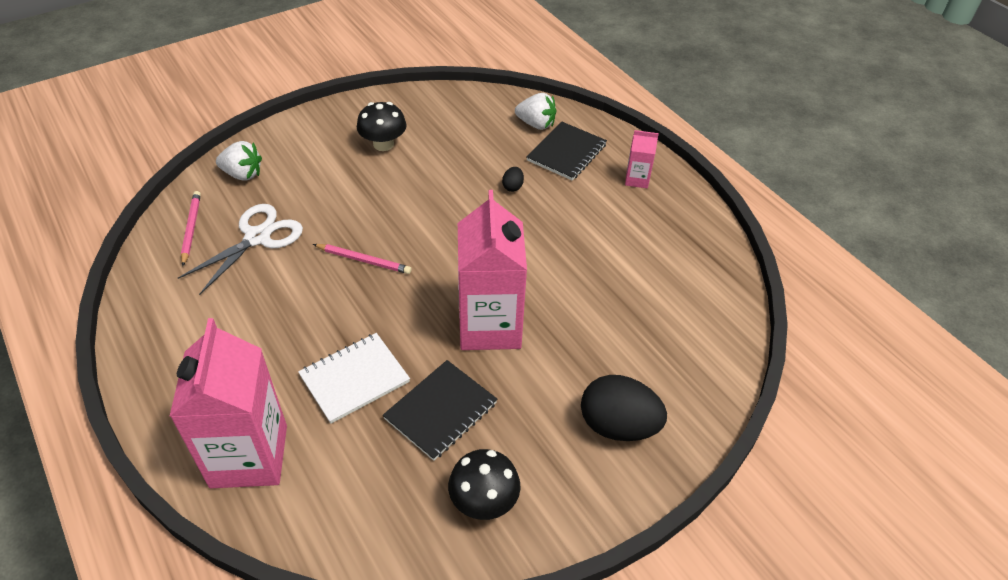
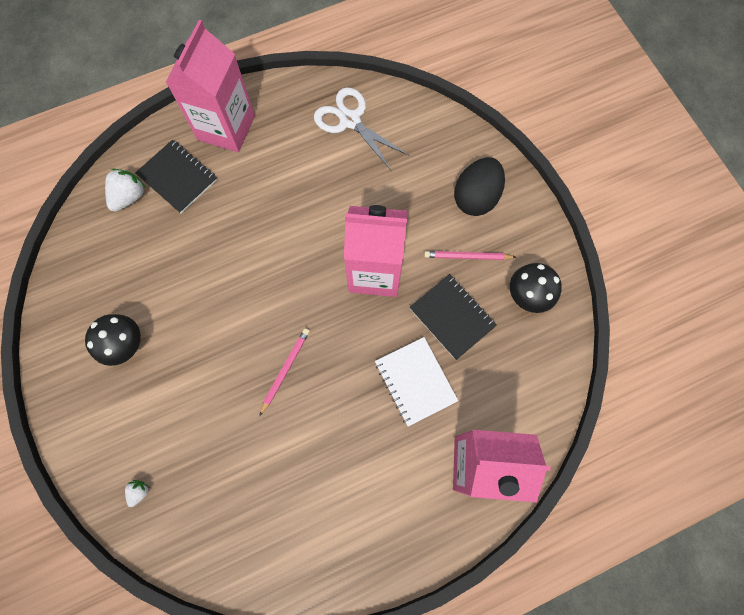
camera: 80 degrees left, 25 degrees up
(191, 229) = (213, 540): pink pencil -> pink pencil (467, 256)
(242, 174) = (139, 492): white strawberry -> white strawberry, size x0.54
(257, 237) = (238, 471): white scissors -> white scissors (350, 120)
(512, 187) = (214, 231): black egg -> none
(637, 179) = (226, 128): pink carton -> pink carton, size x2.21

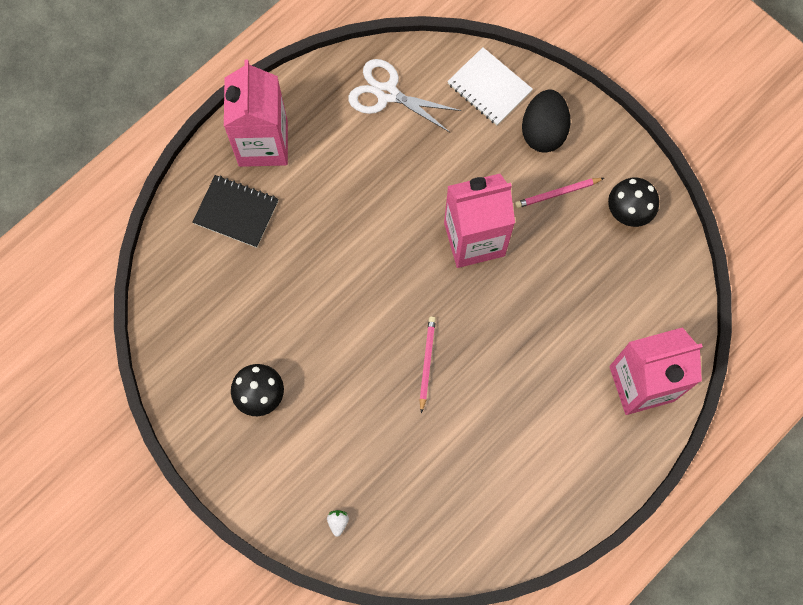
camera: 20 degrees left, 0 degrees up
(129, 197) = (195, 249): white strawberry -> none
(415, 381) = (554, 329): white notebook -> white notebook (489, 87)
(452, 317) = (565, 257): black notebook -> none

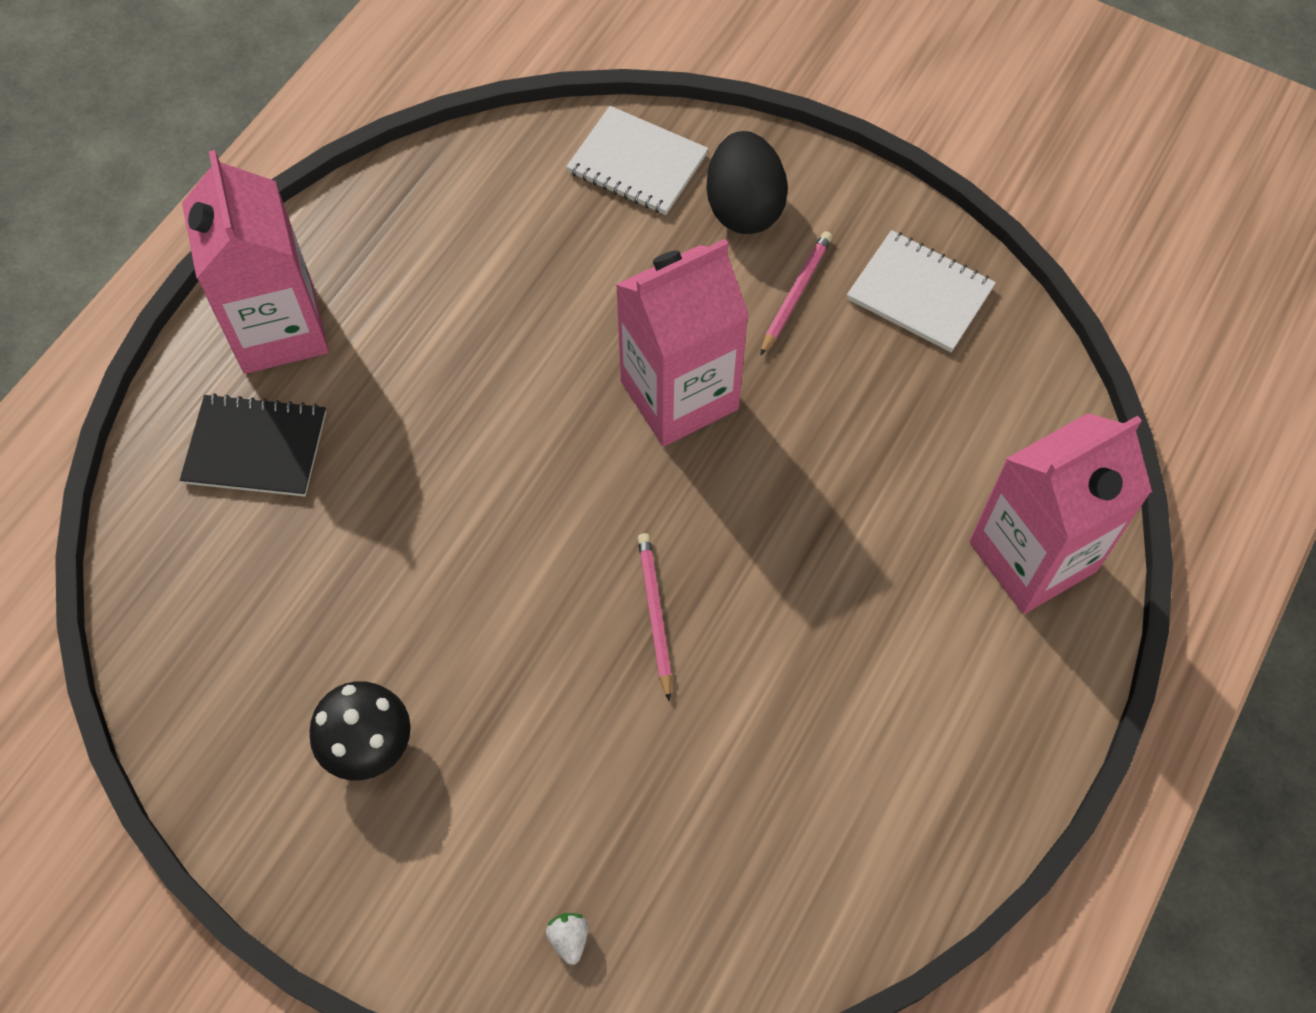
camera: 15 degrees left, 10 degrees down
(387, 93) = (472, 208): white scissors -> none
(557, 193) = (796, 294): pink pencil -> pink pencil turned 150 degrees clockwise
(628, 211) = (920, 293): black mushroom -> white notebook

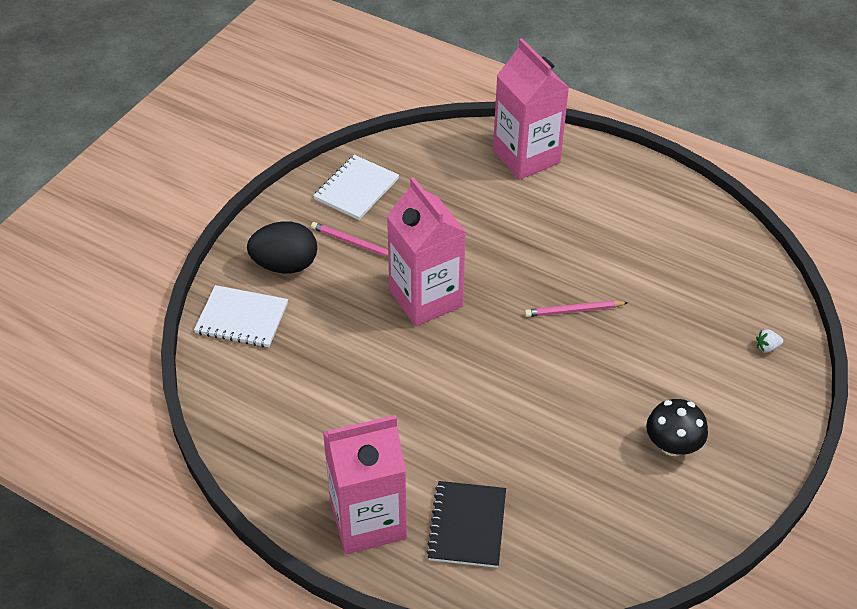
camera: 90 degrees left, 15 degrees down
(637, 163) = (242, 318): white notebook -> white notebook turned 75 degrees clockwise

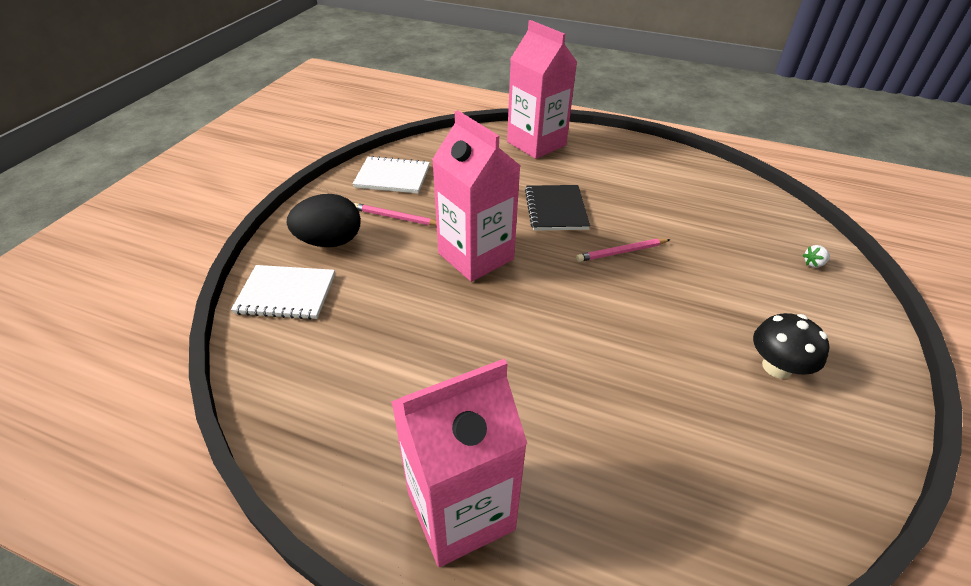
camera: 10 degrees left, 5 degrees down
(356, 189) = (392, 177): white notebook -> white notebook turned 75 degrees clockwise
(467, 525) = (587, 498): black notebook -> black notebook (556, 209)

